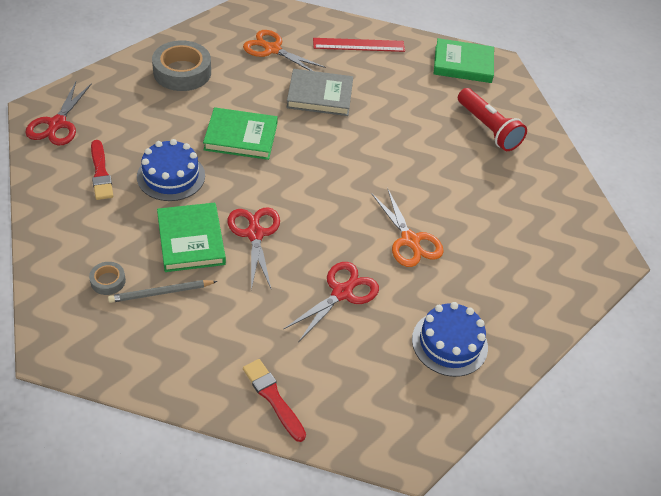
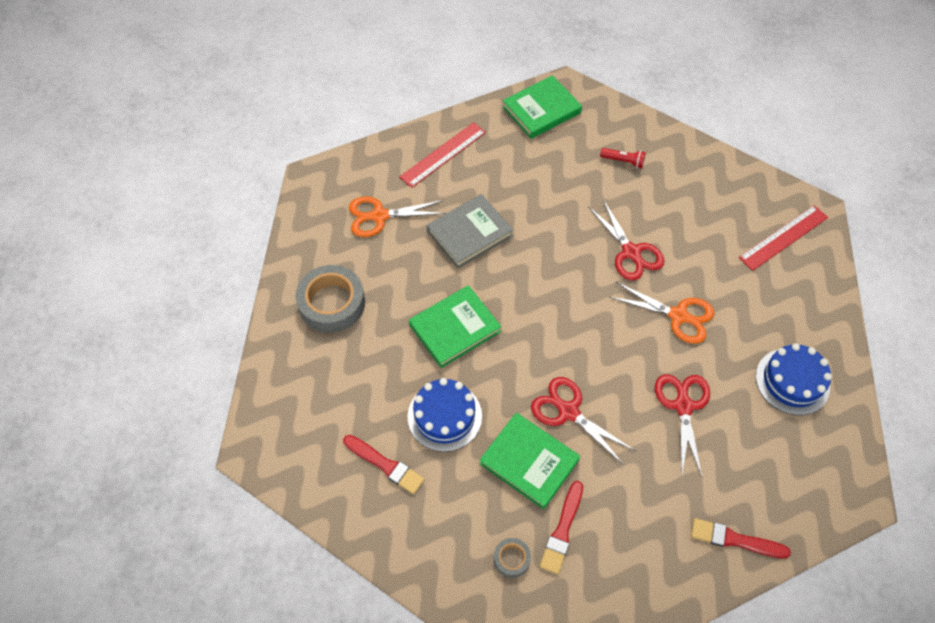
camera: 35 degrees left, 10 degrees up
(57, 124) = (289, 450): red scissors -> red scissors (631, 252)
(161, 293) = (562, 530): grey pencil -> red brush
(488, 128) = (623, 161): red flashlight -> red flashlight, size x0.52
(562, 255) = (783, 237): none -> red ruler

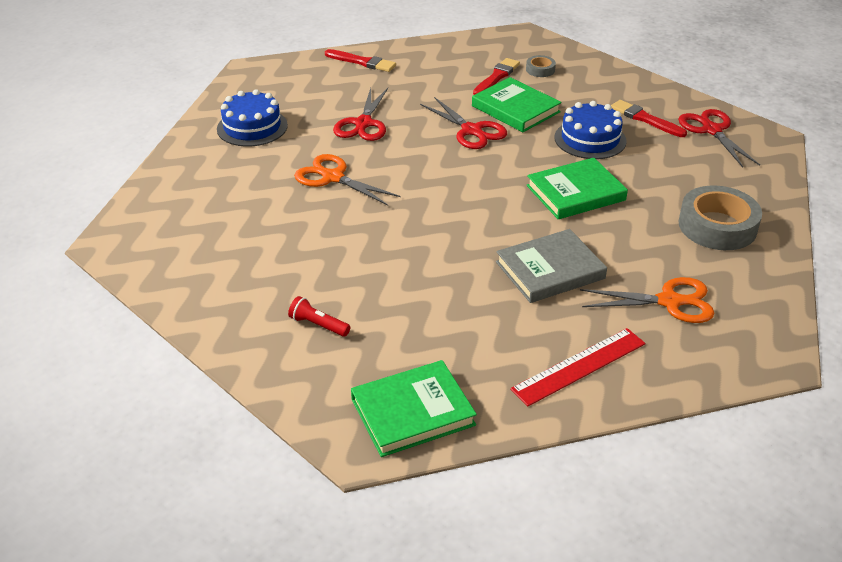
camera: 170 degrees left, 20 degrees down
(631, 252) = (357, 231): red scissors -> red scissors (712, 130)
(783, 237) = (170, 224): red ruler -> none

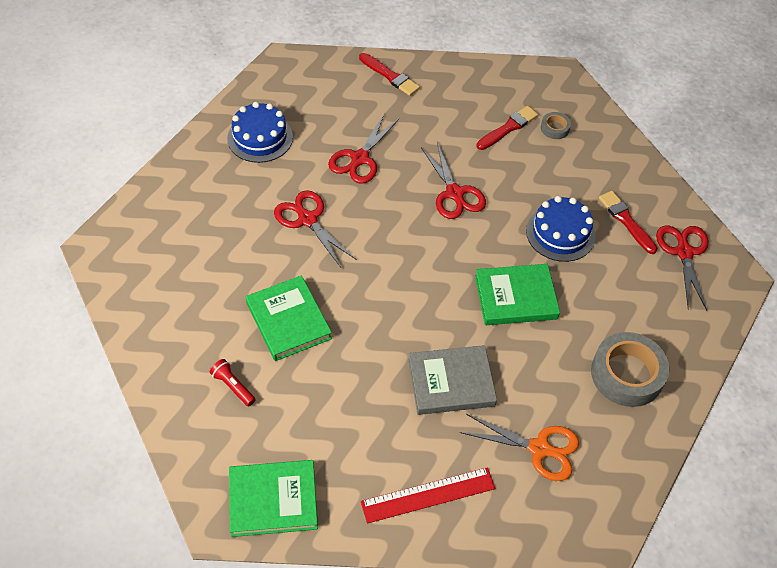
camera: 15 degrees right, 15 degrees up
(333, 177) = (307, 219): orange scissors -> red scissors
(515, 109) = (507, 175): green book -> green book (288, 321)

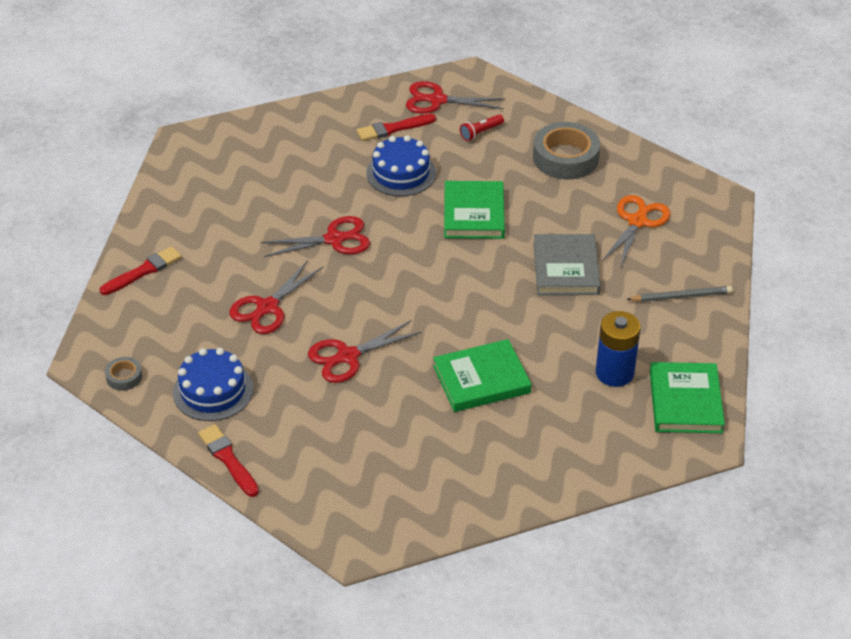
camera: 80 degrees left, 10 degrees down
(233, 386) = (558, 426): red flashlight -> red flashlight (480, 132)
(307, 433) = (614, 373): none -> blue battery
(360, 158) = (267, 307): red scissors -> red scissors turned 90 degrees clockwise
(428, 495) = (681, 296): red ruler -> grey pencil
(508, 128) = (251, 189): red brush -> red brush (228, 459)
(555, 128) = (261, 156): grey tape -> grey tape (124, 377)

